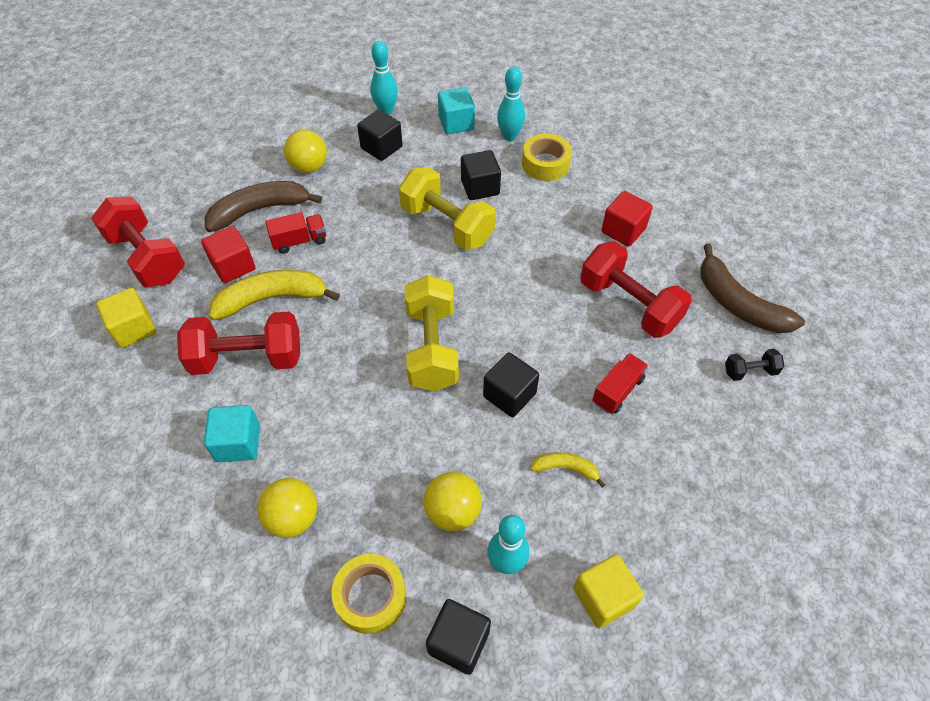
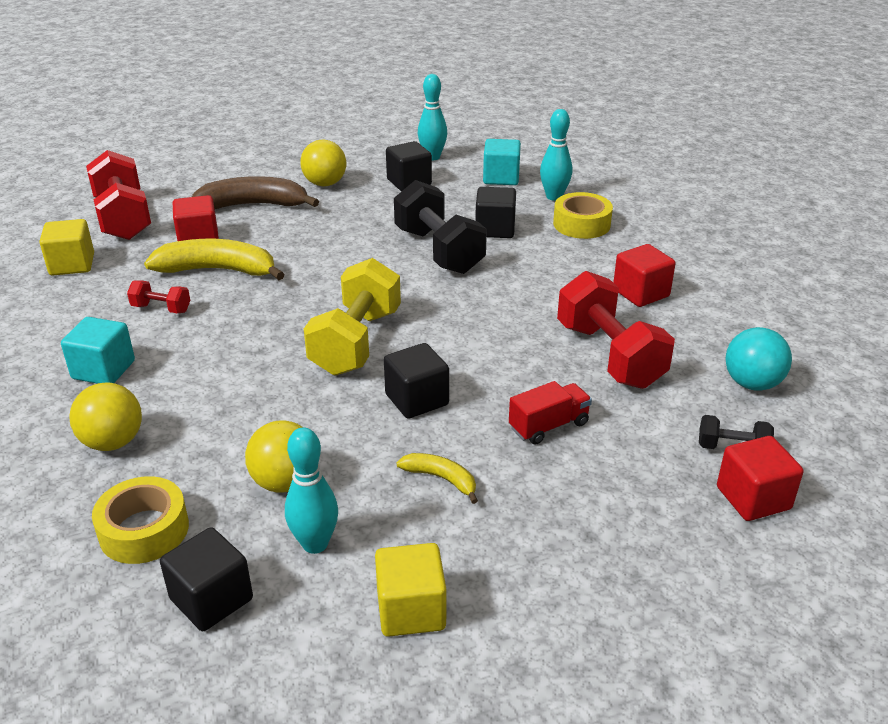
camera: 20 degrees right, 20 degrees down
(247, 358) = (161, 308): red dumbbell -> red dumbbell, size x0.47
(299, 241) = (276, 234): red truck -> none
(447, 225) = (439, 251): yellow dumbbell -> black dumbbell
(738, 303) = (752, 383): brown banana -> turquoise ball
(781, 414) = (753, 498): none -> red cube

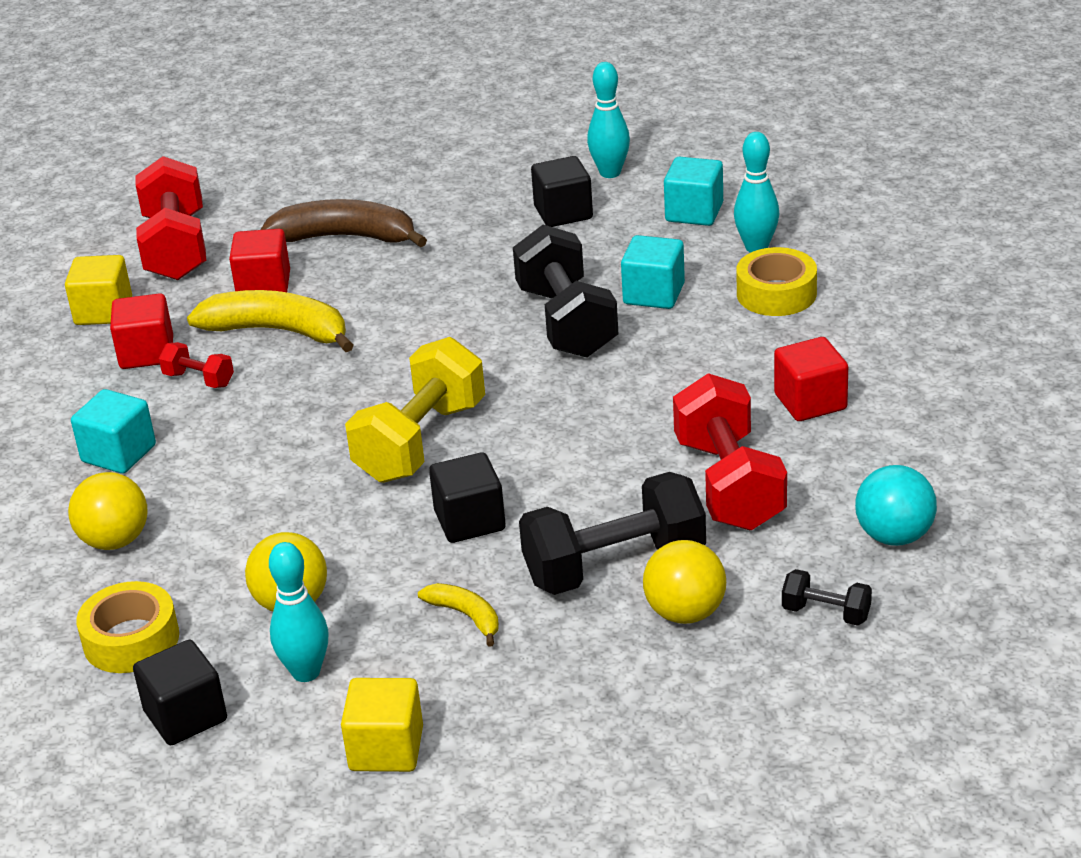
camera: 15 degrees right, 0 degrees up
(325, 184) = (448, 209): yellow ball -> yellow ball (685, 612)
(495, 229) = (654, 294): black cube -> turquoise cube
(548, 426) = (614, 566): red truck -> black dumbbell
(753, 498) = (820, 673): red cube -> red cube (147, 353)

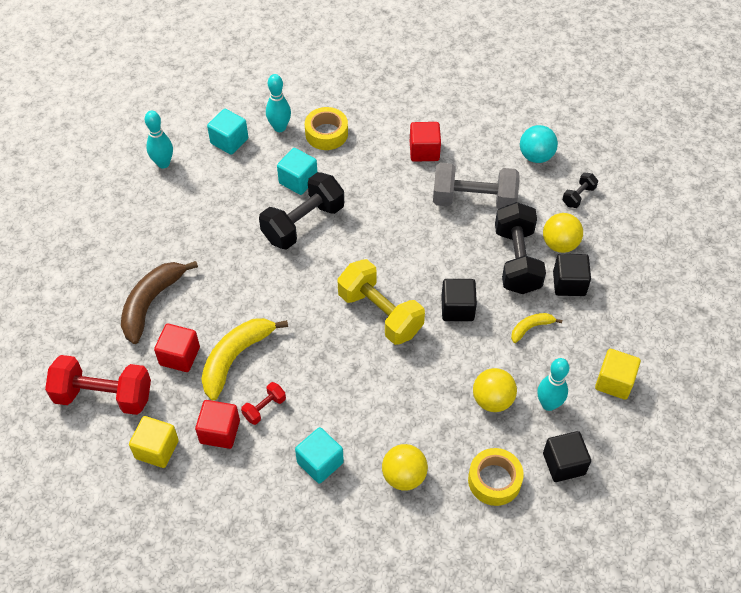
camera: 75 degrees left, 20 degrees up
(563, 213) = (192, 195): black cube -> black cube (569, 283)
(567, 322) = (303, 223): black dumbbell -> black dumbbell turned 45 degrees counterclockwise
(729, 484) = (474, 200): red dumbbell -> grey dumbbell

